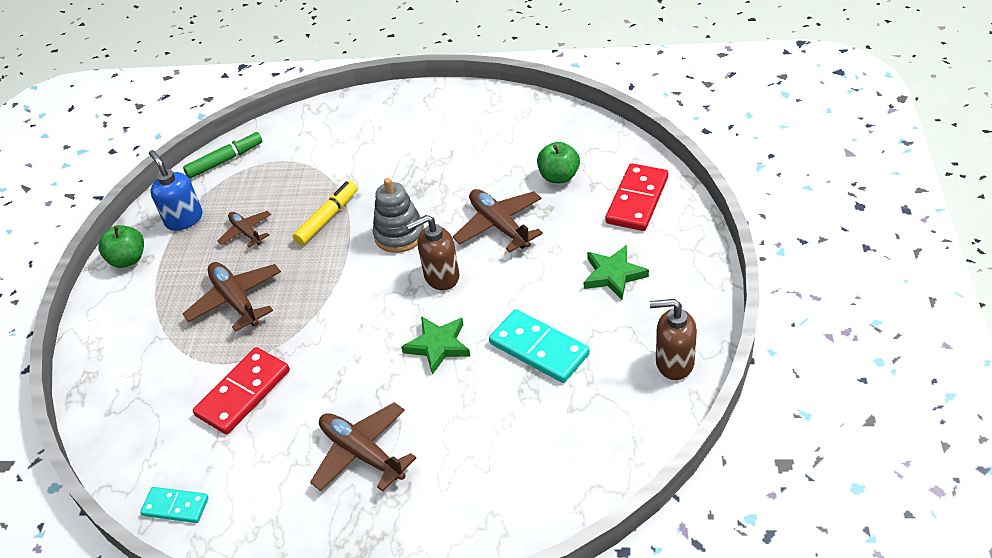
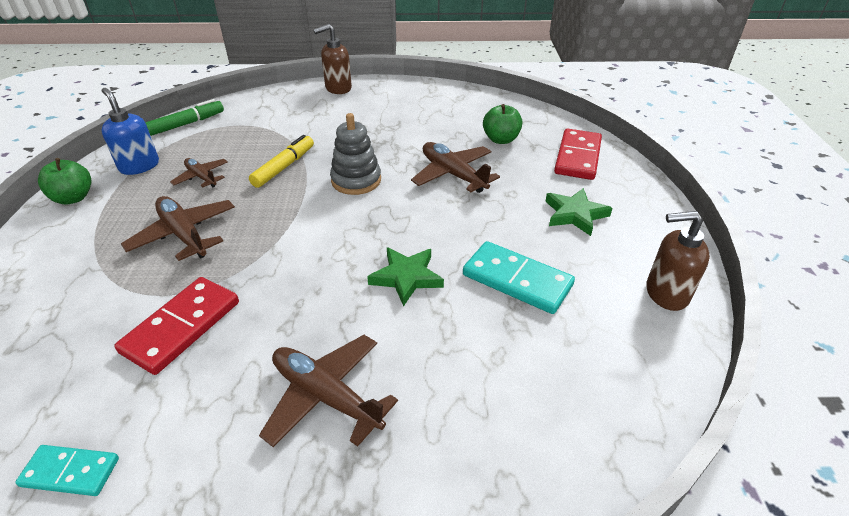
camera: 10 degrees left, 5 degrees down
(441, 276) = (401, 215): brown soap dispenser -> brown soap dispenser (338, 88)

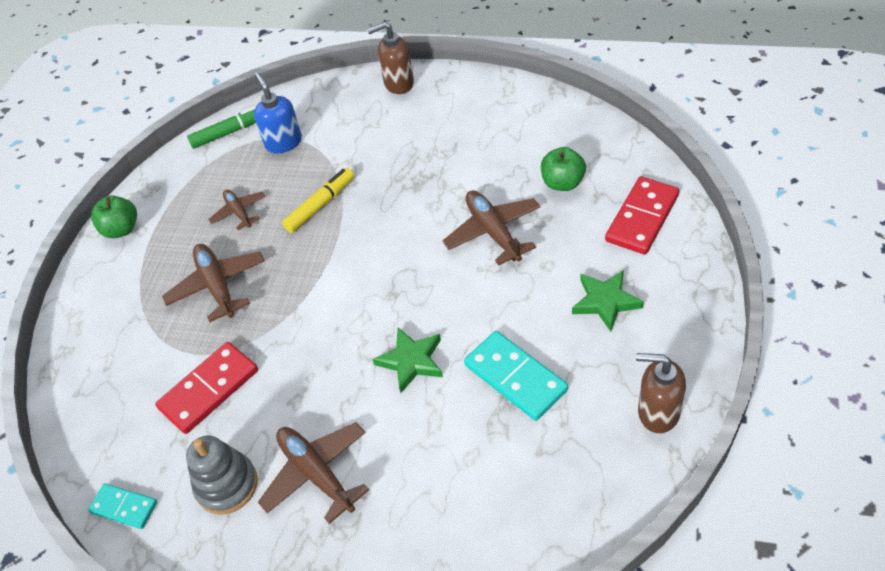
camera: 20 degrees right, 10 degrees up
(139, 166) = (181, 191): blue soap dispenser -> blue soap dispenser (283, 142)
(356, 180) = (390, 231): grey stacking toy -> grey stacking toy (227, 485)

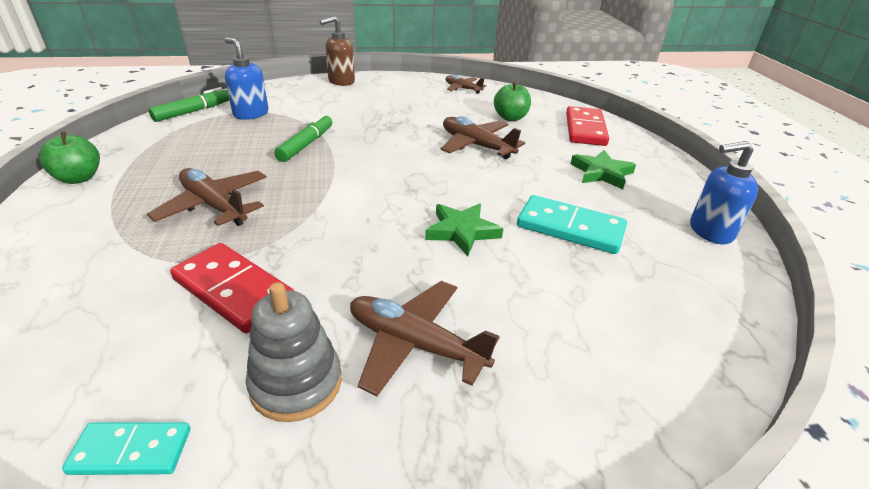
camera: 30 degrees left, 15 degrees down
(209, 389) = (233, 290): red domino -> red domino turned 75 degrees counterclockwise
(239, 212) = (221, 155): brown plane -> brown plane (463, 89)
(321, 205) = (306, 144): yellow marker -> green marker
(658, 412) = (710, 231): brown soap dispenser -> blue soap dispenser

